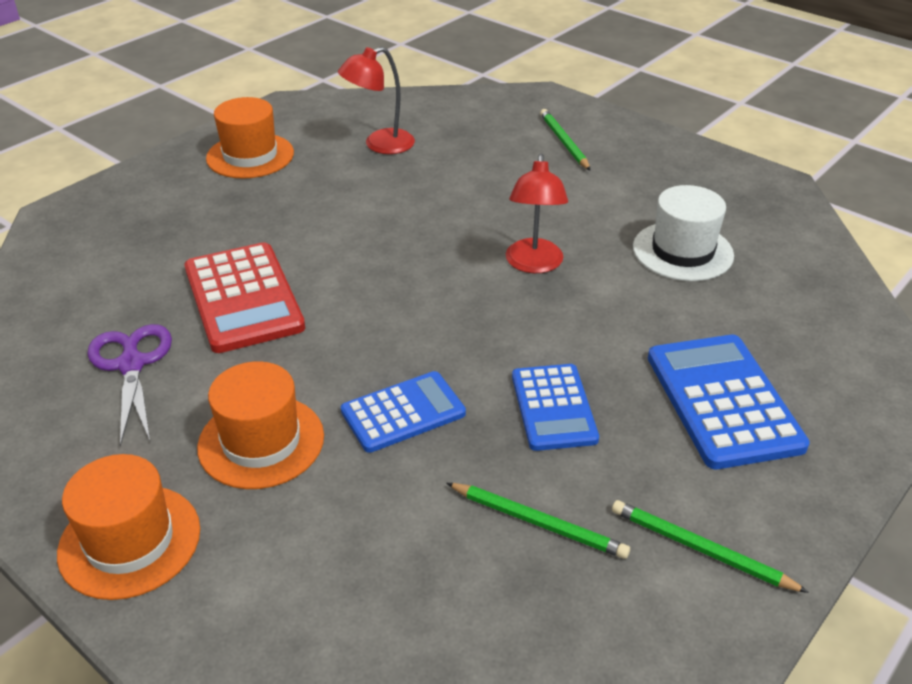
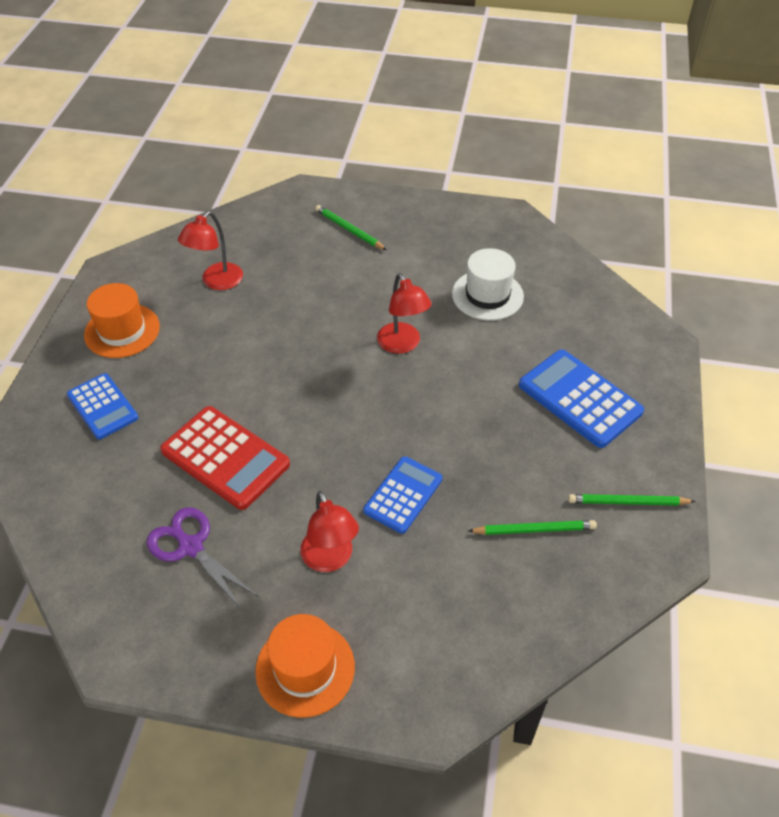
camera: 30 degrees left, 10 degrees up
(261, 441) = (330, 559): orange hat -> red lamp
(553, 407) = (489, 448): blue calculator -> blue calculator (102, 406)

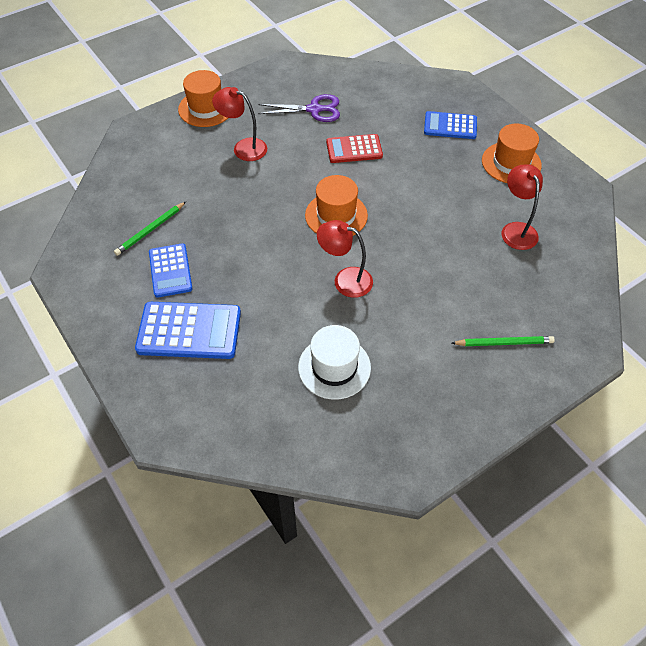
camera: 135 degrees right, 5 degrees up
(225, 458) = (354, 149): red calculator -> red calculator, size x0.65
(337, 403) = (336, 215): none -> orange hat
(403, 495) = (240, 197): blue calculator -> blue calculator (170, 271)
(627, 502) = (105, 283): green pencil -> none

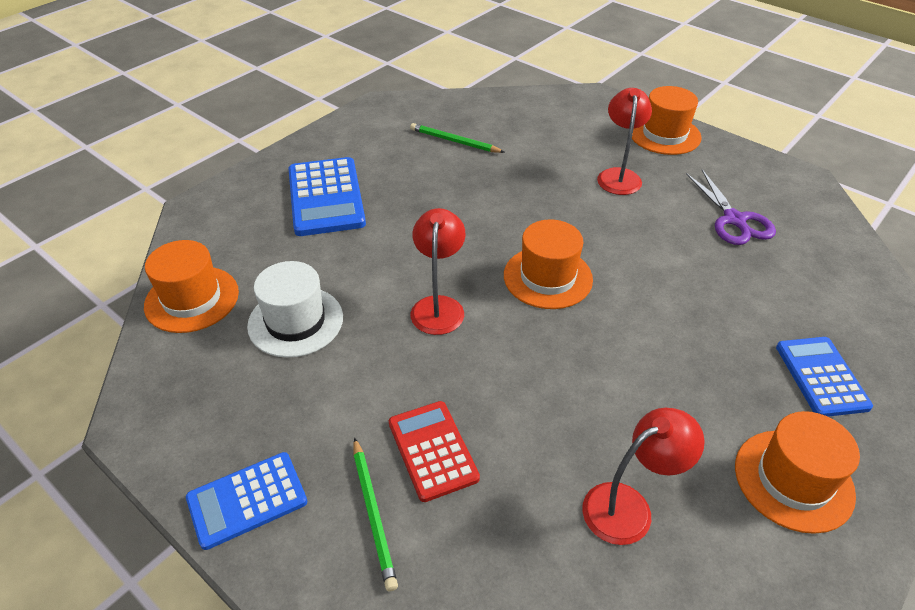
camera: 75 degrees right, 10 degrees down
(170, 271) = (403, 166): blue calculator -> blue calculator (247, 500)
(286, 438) = (192, 299): none -> orange hat
(354, 149) = (684, 272): red calculator -> red calculator (433, 450)

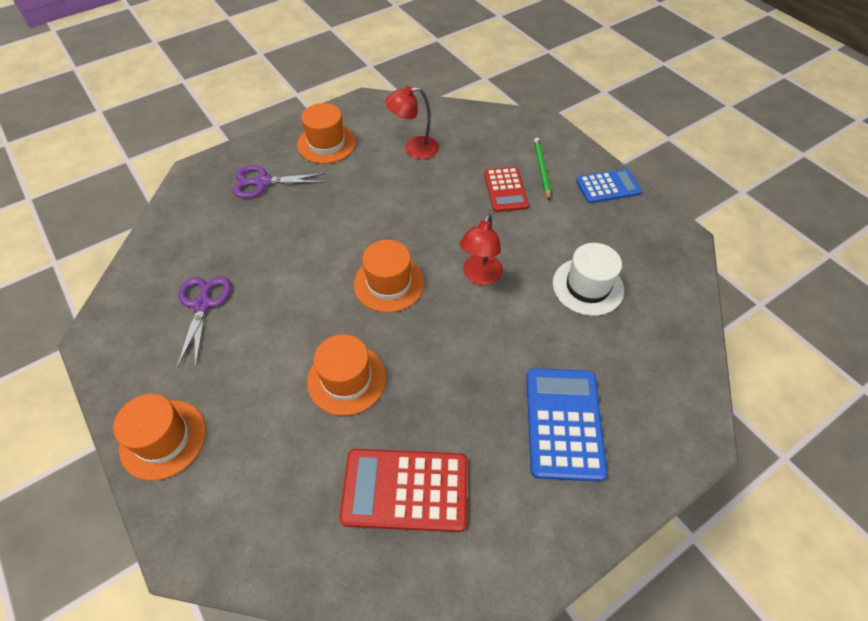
camera: 165 degrees left, 10 degrees up
(192, 299) = (673, 324): orange hat -> orange hat (346, 379)
(454, 141) = (405, 490): green pencil -> red calculator
(619, 176) = (259, 383): red lamp -> none
(821, 377) = (263, 182): blue calculator -> purple scissors

